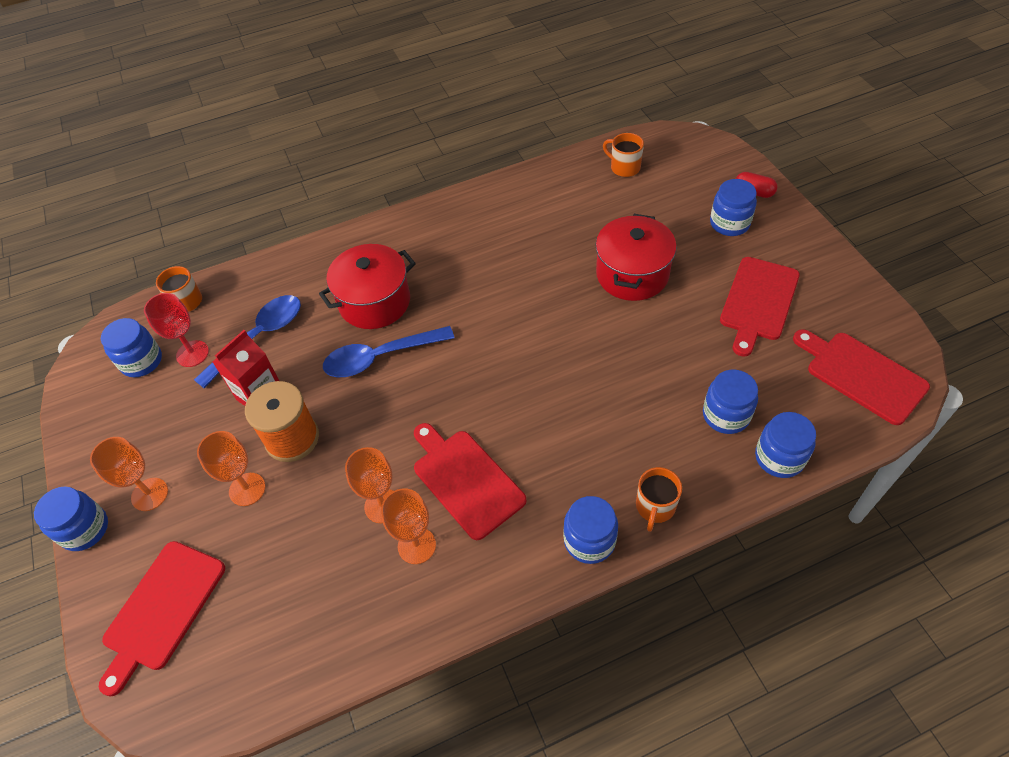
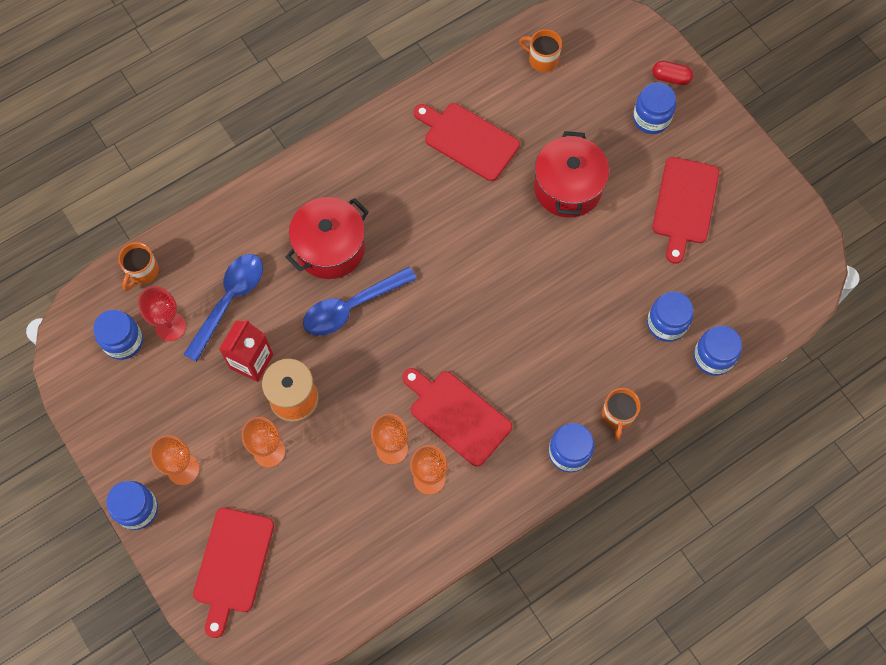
camera: 15 degrees left, 15 degrees up
(862, 375) = (777, 269): red cutting board -> red cutting board (468, 140)

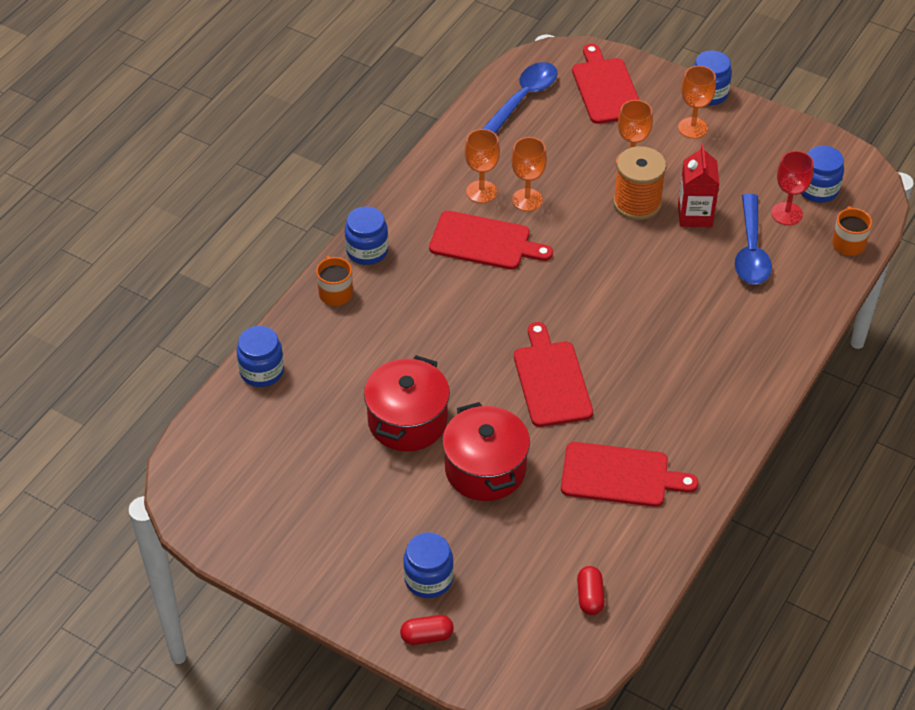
camera: 155 degrees right, 20 degrees down
(330, 248) = (691, 325): red pot -> red pot (407, 421)
(351, 307) = (635, 286): blue spoon -> blue spoon (523, 98)
(542, 59) = (590, 597): orange mug -> red capsule
(666, 323) = (321, 382): blue jar -> none
(684, 204) = (350, 501): red cutting board -> red cutting board (551, 380)

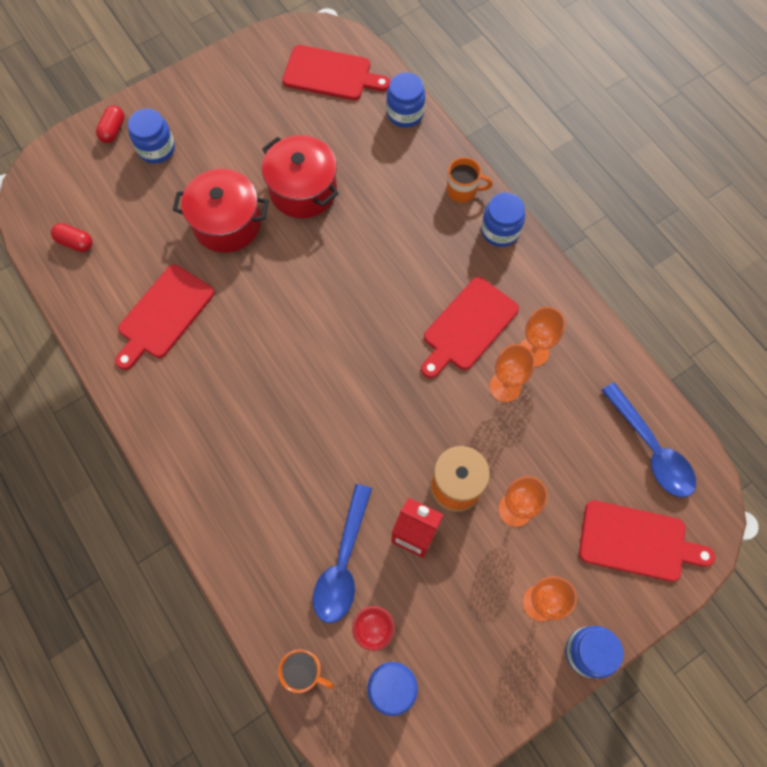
camera: 115 degrees right, 20 degrees up
(551, 380) = (285, 309): red cutting board -> red cutting board (331, 74)
(751, 250) = (343, 563): blue spoon -> blue spoon turned 105 degrees counterclockwise

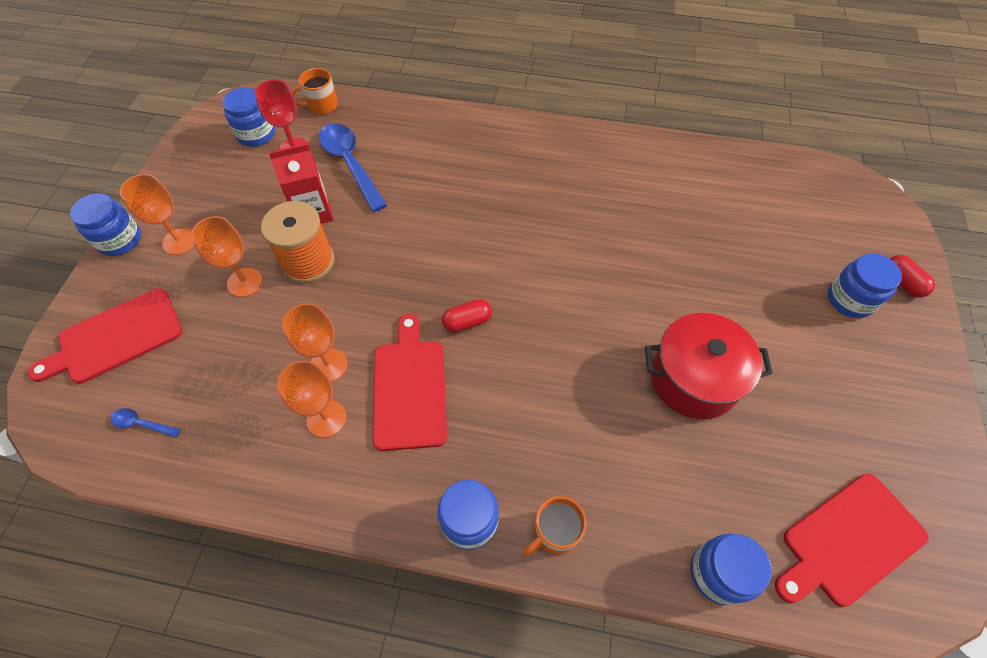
camera: 135 degrees right, 10 degrees down
(75, 242) = (779, 186): red capsule -> red capsule (467, 322)
(163, 314) = (652, 195): red cutting board -> none
(227, 223) = (707, 293): red pot -> none
(651, 449) = (142, 424): blue spoon -> blue spoon, size x0.45

